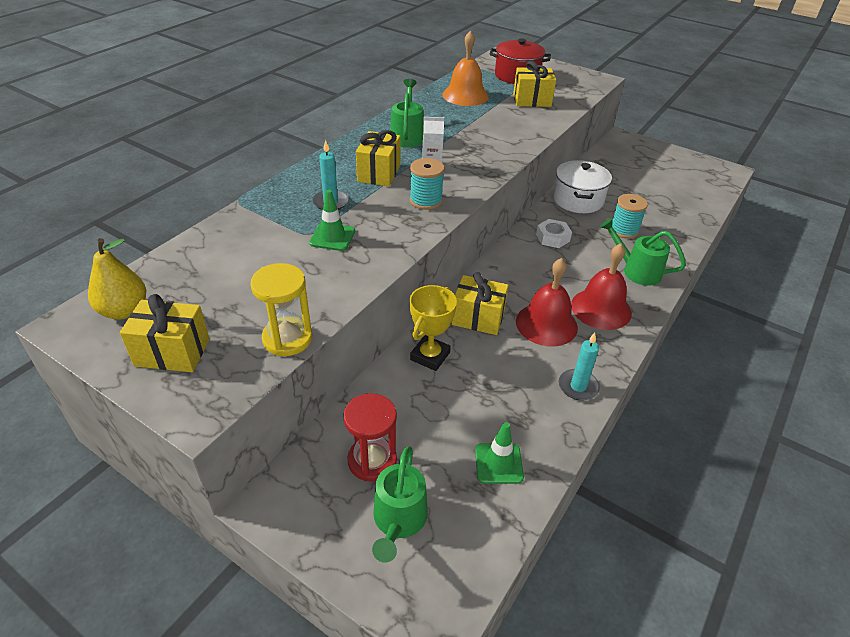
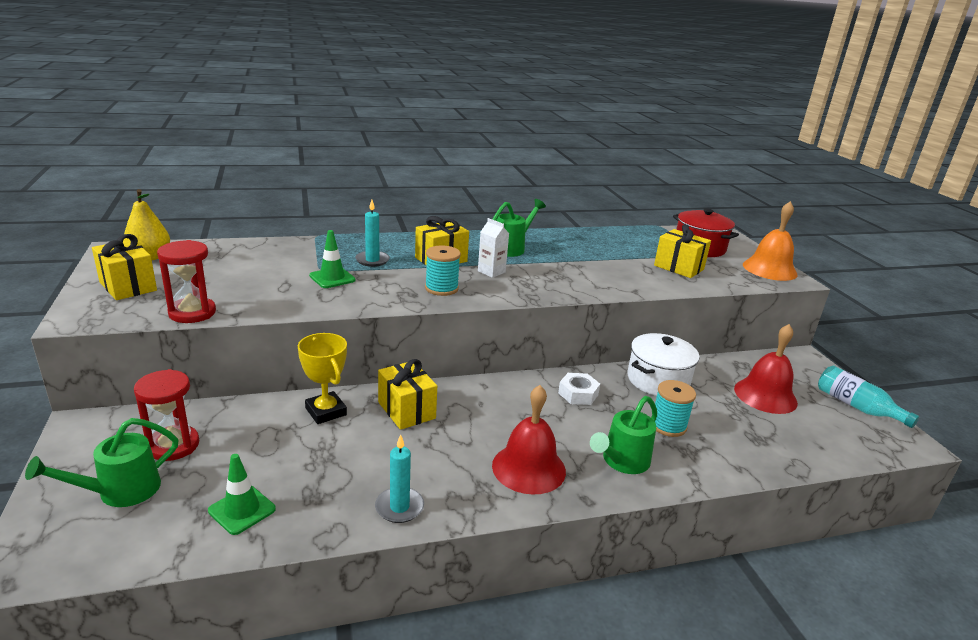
camera: 40 degrees right, 15 degrees down
(287, 339) = (192, 313): yellow hourglass -> red hourglass
(430, 356) = (326, 411): yellow trophy -> yellow trophy turned 75 degrees clockwise
(465, 95) = (617, 243): orange bell -> orange bell (769, 269)
(546, 324) = (456, 448): red bell -> red bell (765, 395)
(636, 271) = (622, 462): green watering can -> green watering can turned 120 degrees counterclockwise
(683, 160) = (856, 407): none -> turquoise bottle

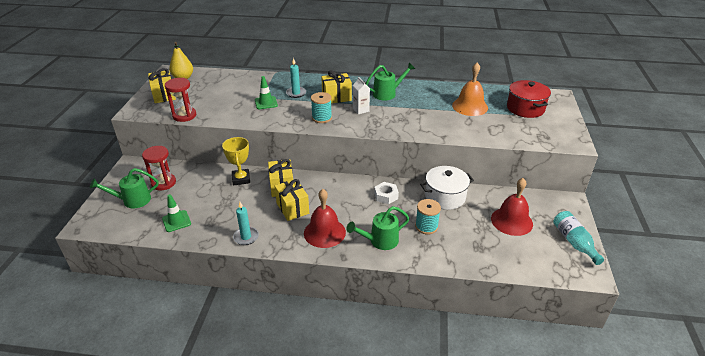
camera: 25 degrees right, 10 degrees up
(678, 267) = (493, 122): yellow gift -> yellow gift (292, 208)
(769, 269) = (564, 133): orange bell -> orange bell (470, 106)

